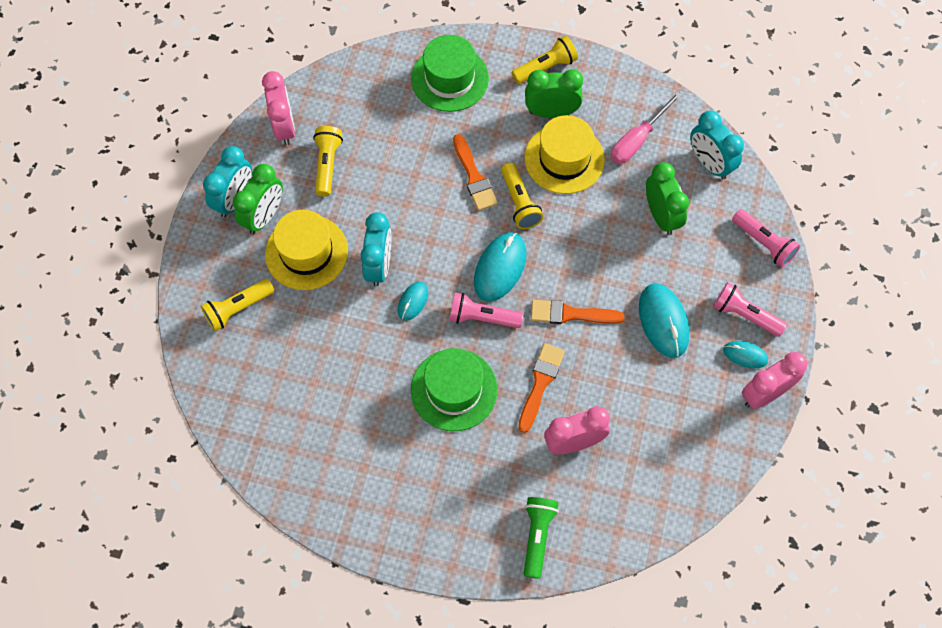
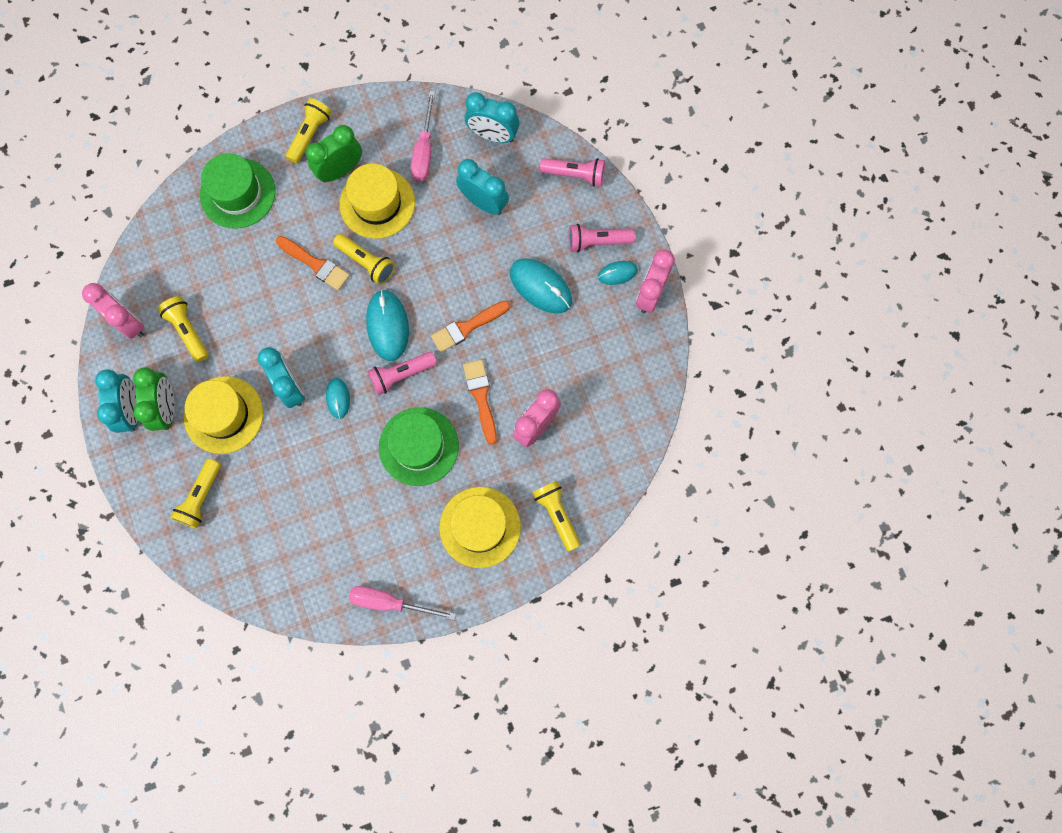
camera: 35 degrees left, 10 degrees up
(331, 510) = (390, 602): none -> pink screwdriver
(458, 498) = (480, 527): none -> yellow hat
(537, 536) = (557, 514): green flashlight -> yellow flashlight
(661, 216) = (484, 202): green clock -> turquoise clock

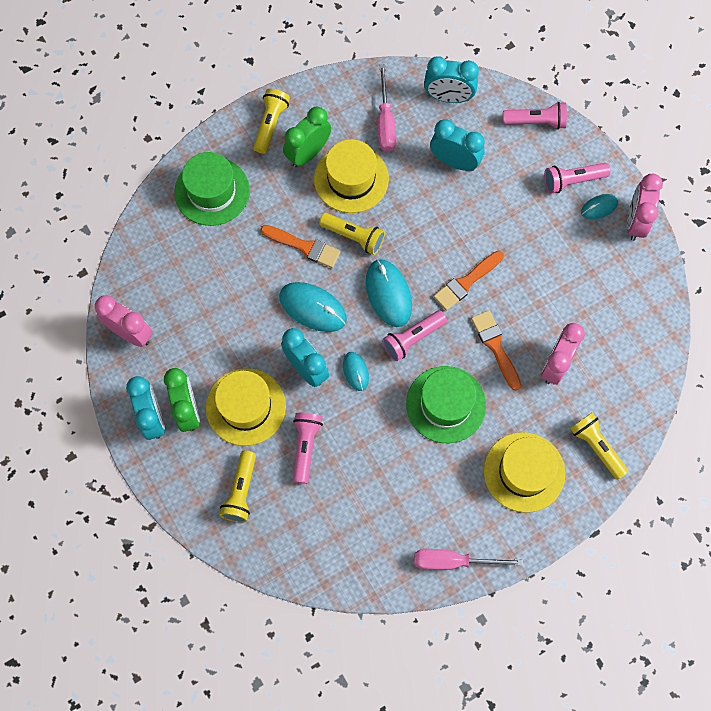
camera: 10 degrees left, 5 degrees down
(188, 331) = (192, 331): yellow flashlight -> none
(273, 464) = (305, 447): none -> pink flashlight
(540, 287) = (528, 232): turquoise mouse -> turquoise mouse (313, 308)

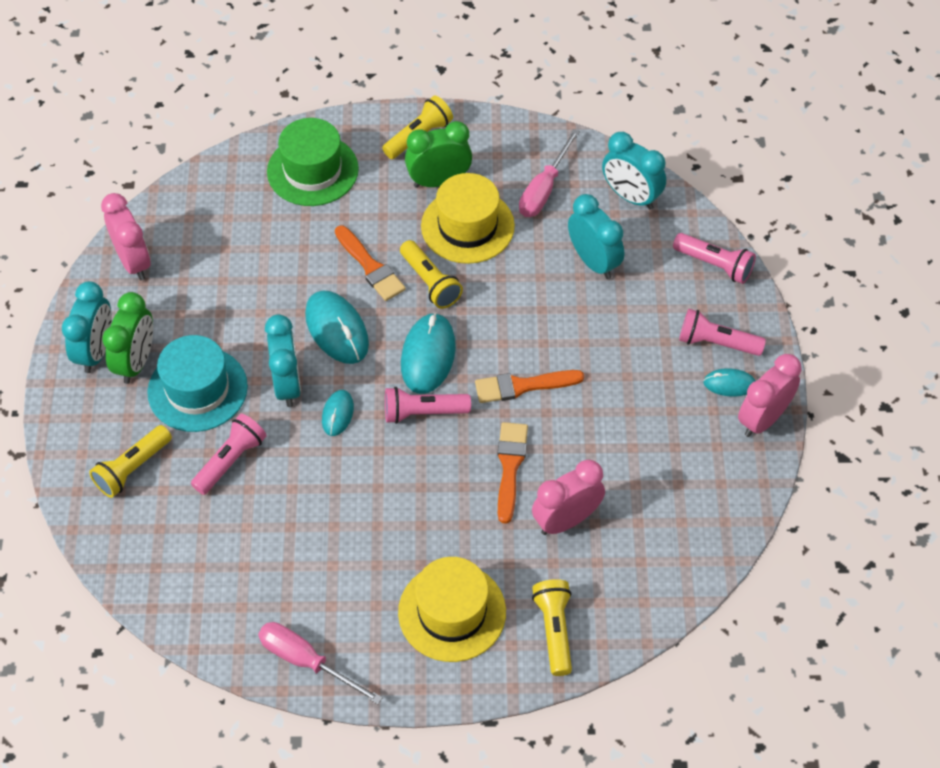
camera: 30 degrees right, 15 degrees down
(246, 406) = (197, 389): yellow hat -> turquoise hat
(446, 404) = (412, 497): green hat -> none

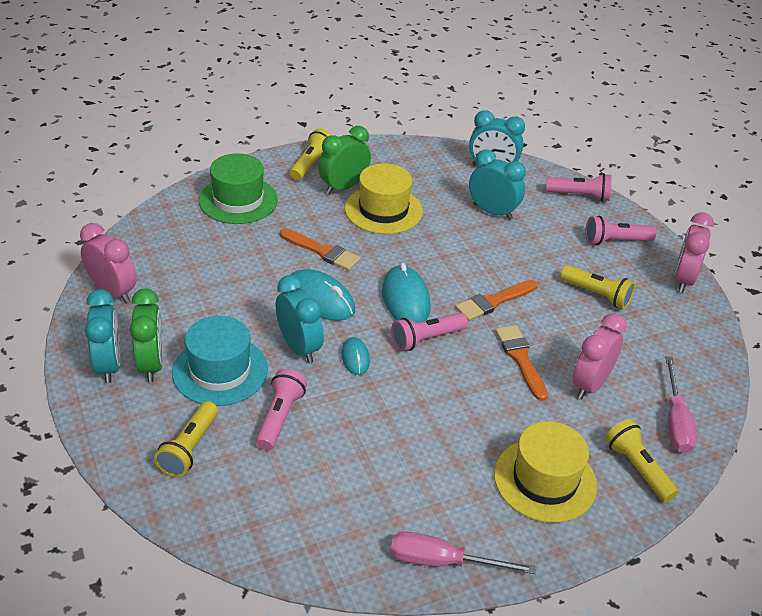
camera: 25 degrees left, 15 degrees down
(430, 282) = (377, 251): yellow flashlight -> yellow flashlight (597, 295)
(544, 189) = (426, 176): pink screwdriver -> pink screwdriver (675, 421)
(729, 384) = (643, 264): turquoise mouse -> none

